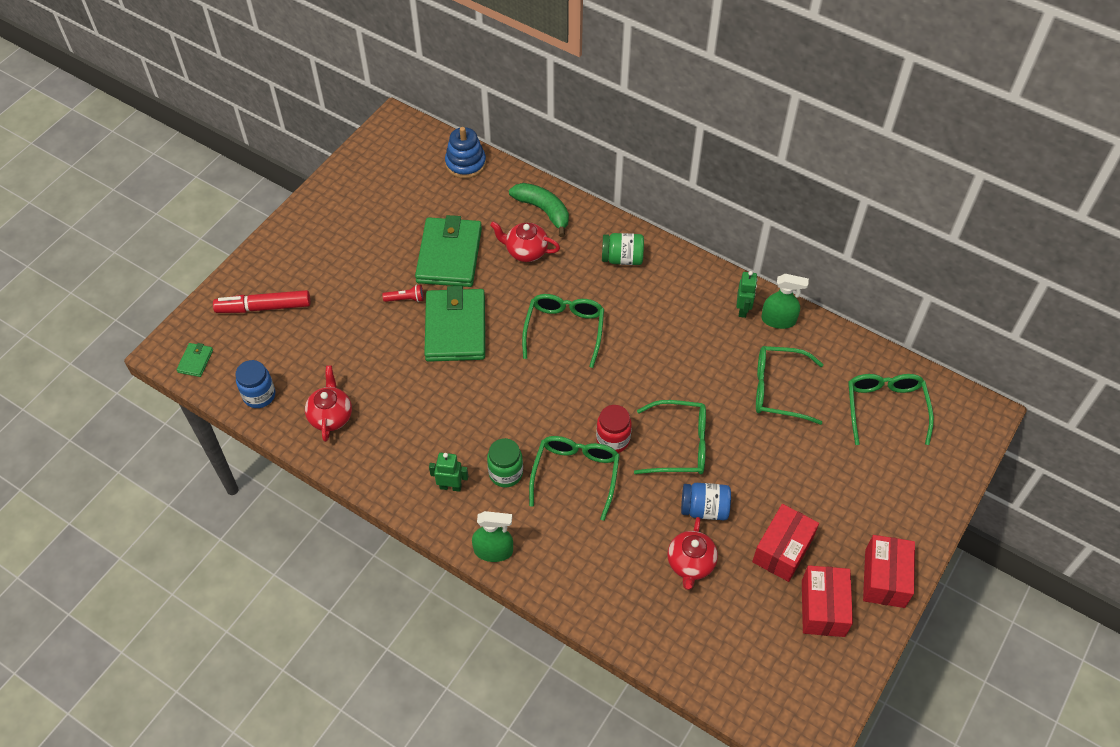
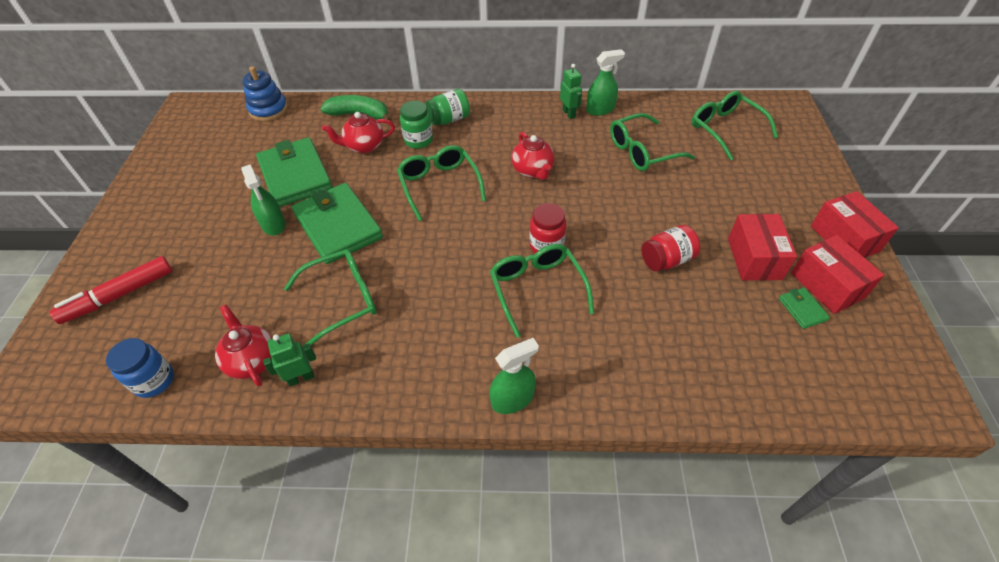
camera: 30 degrees left, 5 degrees down
(195, 361) = (54, 384): green wallet -> green wallet (802, 309)
(405, 299) = (273, 224): red flashlight -> green spray bottle
(450, 486) = (425, 361): green robot -> green robot (301, 378)
(506, 473) = (472, 321): green jar -> green jar (418, 140)
(680, 445) = (604, 223): green glasses -> green glasses (342, 299)
(690, 564) = (696, 309): red teapot -> red teapot (533, 170)
(704, 509) = (667, 260): blue jar -> red jar

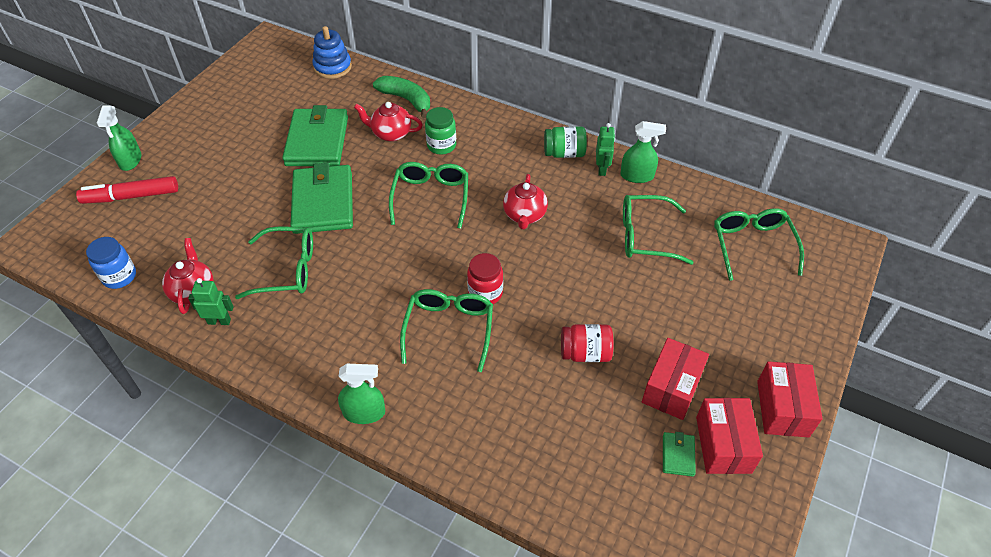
camera: 25 degrees right, 0 degrees up
(273, 224) = (274, 180): green spray bottle -> green spray bottle (130, 160)
(449, 119) = (483, 134): green jar -> green jar (564, 153)

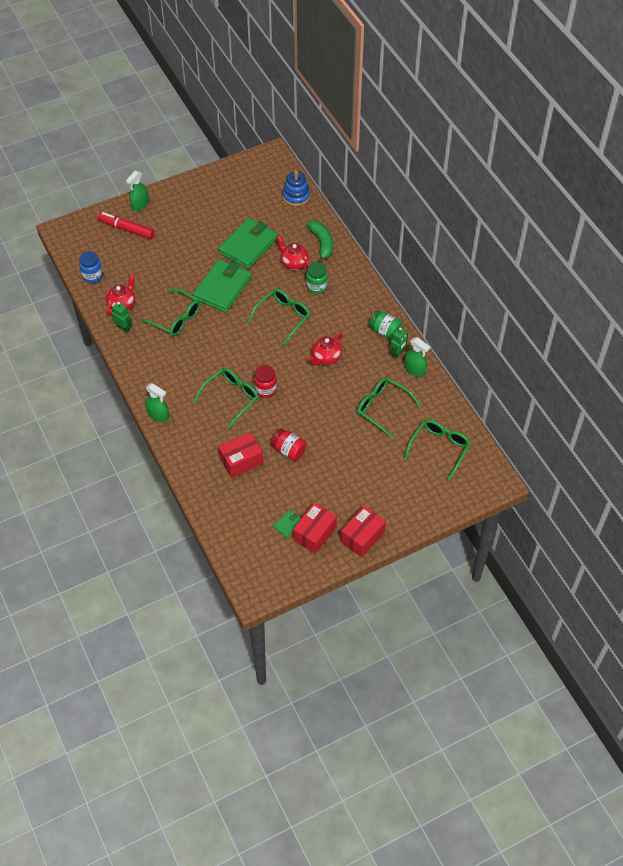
camera: 35 degrees right, 5 degrees up
(671, 388) = (316, 493): red box -> red box (241, 461)

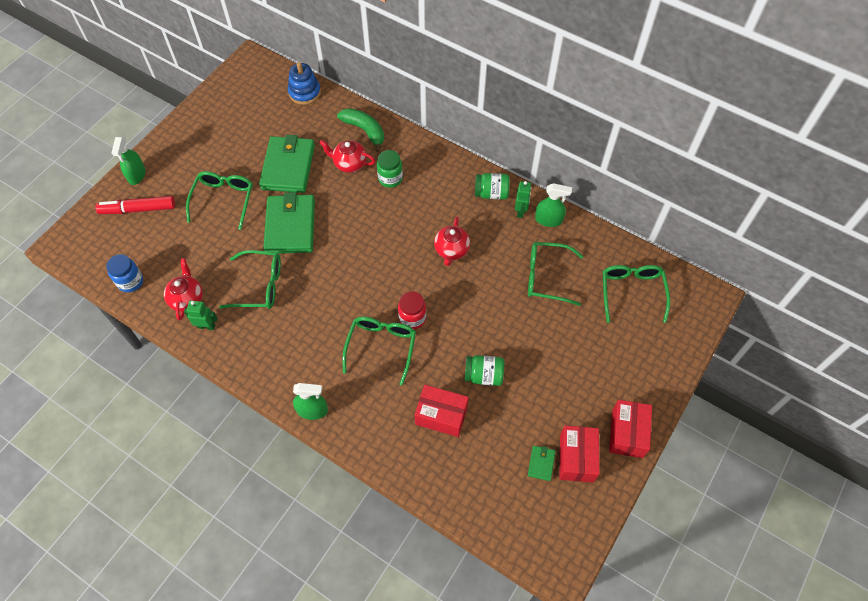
camera: 30 degrees left, 5 degrees up
(241, 461) = (441, 415): red box -> red box turned 75 degrees clockwise
(283, 317) = (377, 228): green glasses -> green glasses (223, 200)
(289, 450) = (483, 375): red jar -> green jar

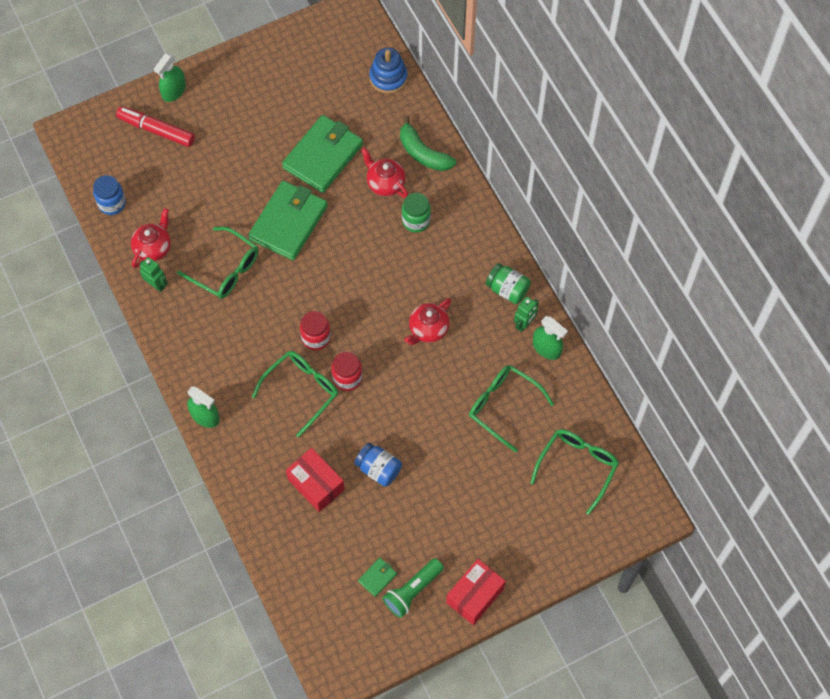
camera: 30 degrees right, 5 degrees up
(223, 200) = (241, 161): green glasses -> none
(364, 130) = (423, 153): green banana -> green banana turned 150 degrees clockwise
(367, 300) = (316, 338): none -> red jar
(483, 375) = (378, 469): green jar -> blue jar
(576, 458) = (412, 591): red box -> green flashlight

